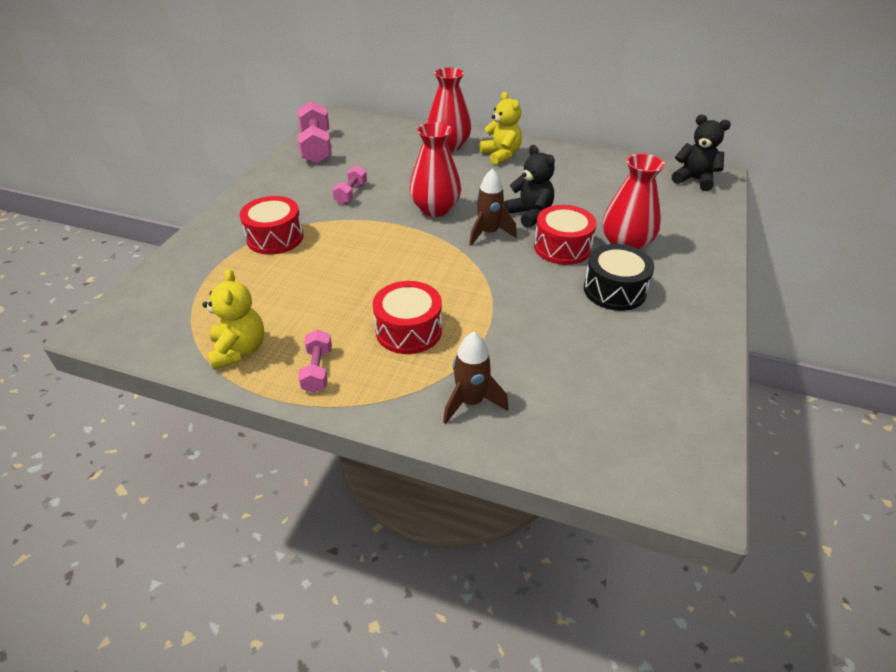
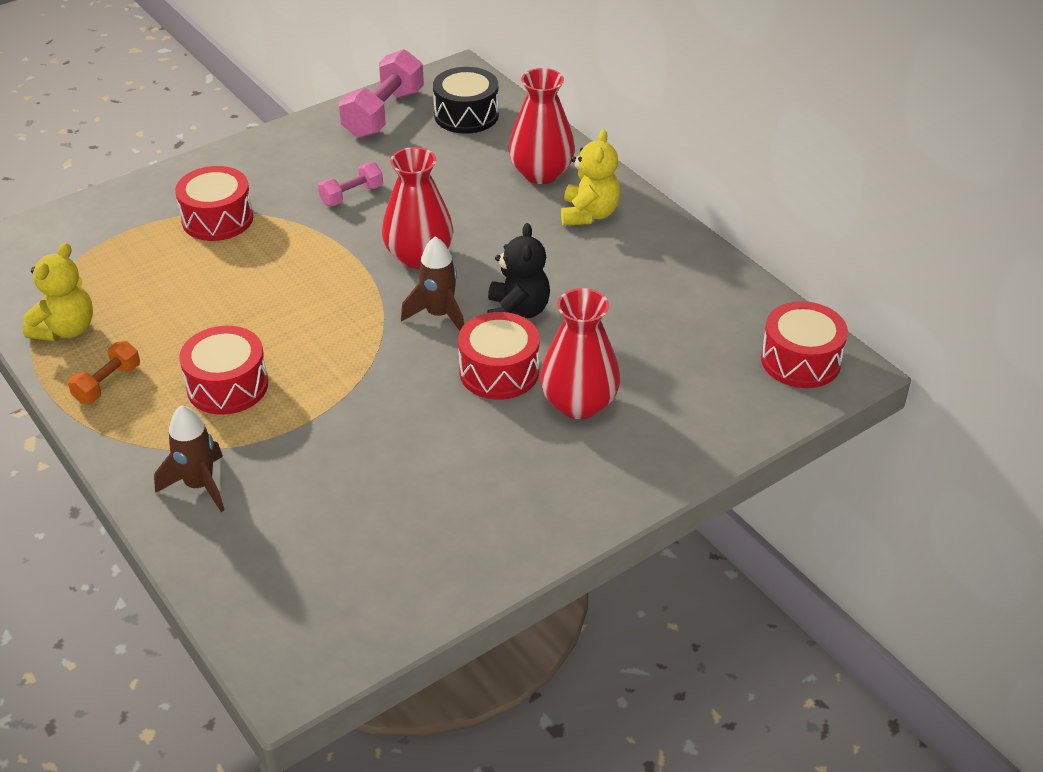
camera: 35 degrees right, 0 degrees up
(317, 370) = (107, 383): pink dumbbell -> orange dumbbell
(614, 290) = (488, 450): black drum -> black drum (466, 115)
(694, 180) = (800, 360): black teddy bear -> red drum

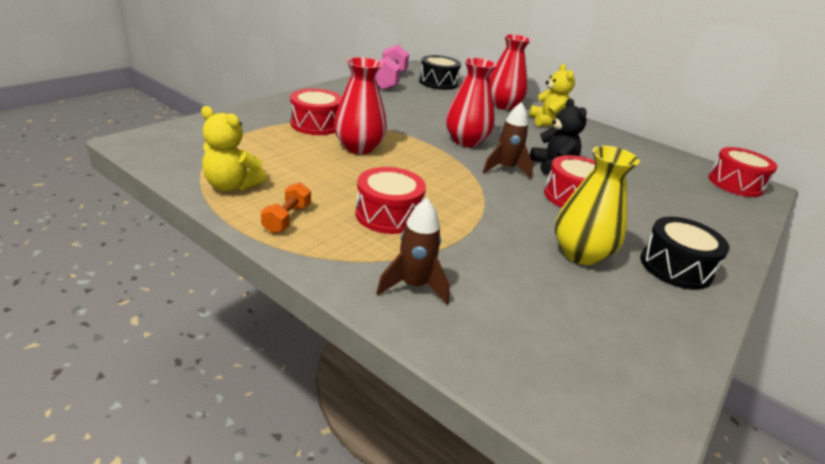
camera: 20 degrees left, 10 degrees down
(66, 329) = (232, 186): yellow teddy bear -> yellow teddy bear turned 105 degrees clockwise
(351, 195) = (398, 114): pink dumbbell -> none
(431, 462) = (580, 254): none -> yellow vase
(543, 493) = (675, 267): none -> black drum
(579, 404) = (640, 212): red vase -> red vase (359, 147)

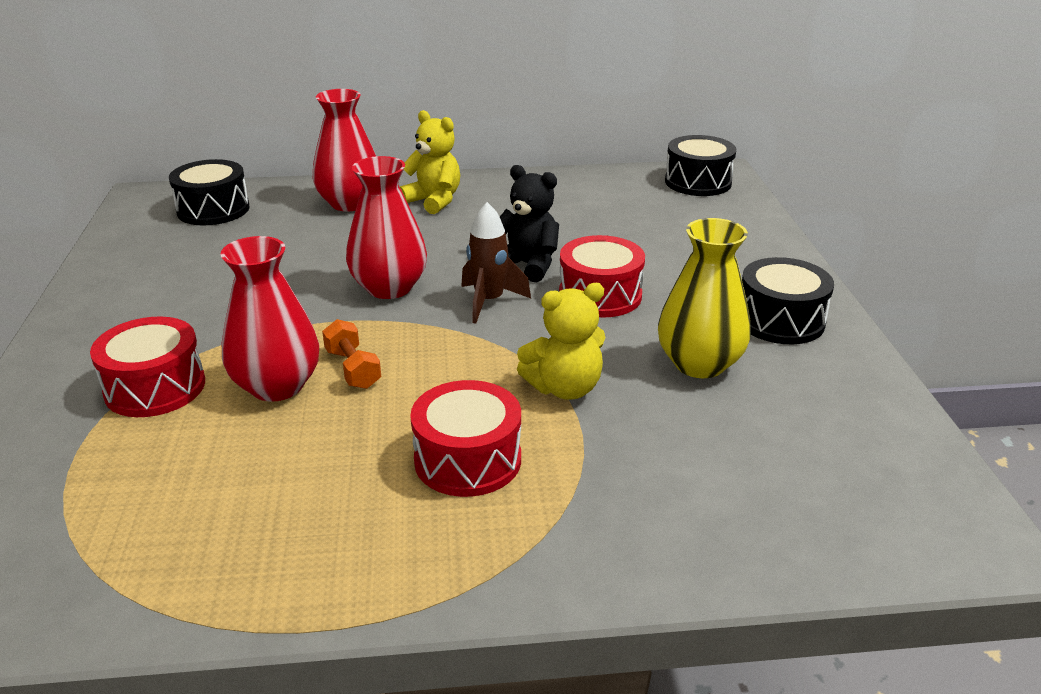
camera: 40 degrees left, 0 degrees up
(232, 186) = (206, 574): yellow teddy bear -> yellow teddy bear (564, 388)
(287, 219) = (365, 561): orange dumbbell -> orange dumbbell (353, 369)
(389, 81) = (139, 245): pink dumbbell -> none
(413, 286) = (628, 528): brown rocket -> none
(735, 184) = (698, 182): red drum -> black drum

